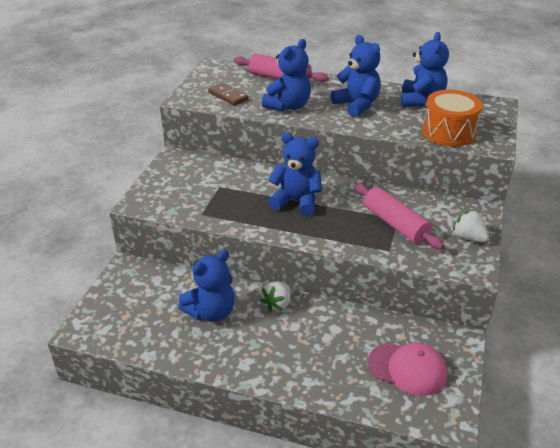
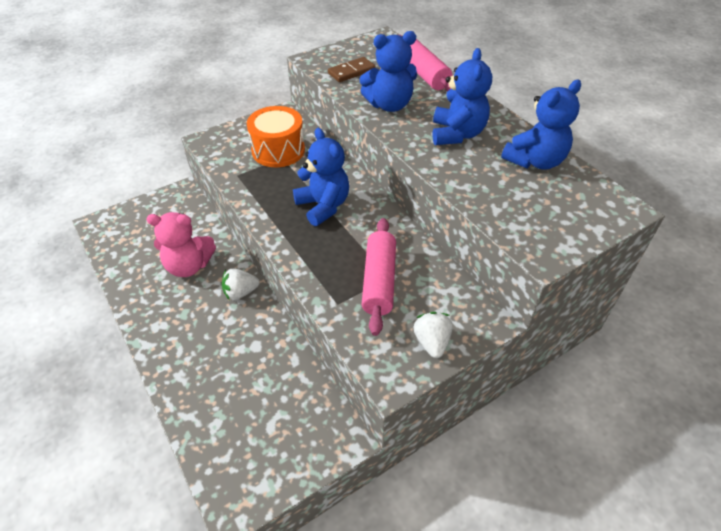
camera: 40 degrees right, 10 degrees up
(211, 312) = (189, 266): blue teddy bear -> pink teddy bear
(228, 96) = (351, 72): brown domino -> brown domino turned 60 degrees clockwise
(407, 368) = (264, 427): pink cap -> none
(448, 132) = (512, 212): orange drum -> orange drum (278, 150)

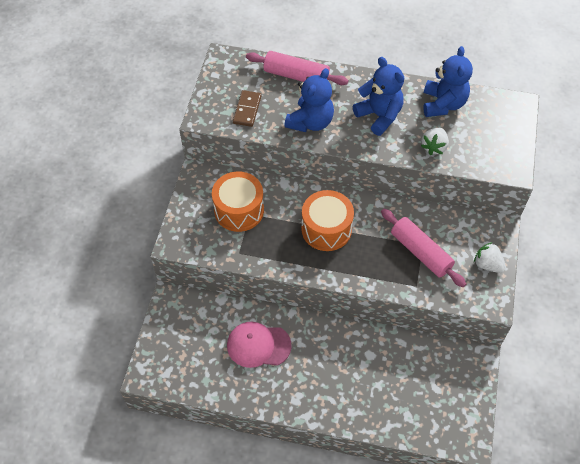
camera: 45 degrees left, 10 degrees up
(189, 266) = (258, 345): pink teddy bear -> pink cap
(240, 292) = (316, 332): white strawberry -> white strawberry (434, 147)
(323, 206) = (326, 229): blue teddy bear -> orange drum

